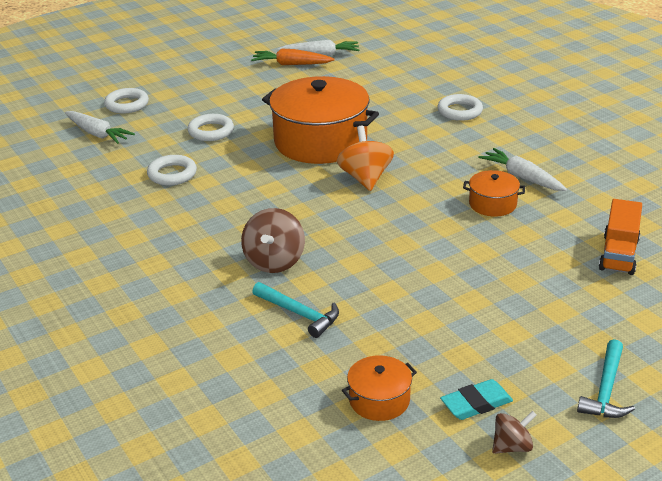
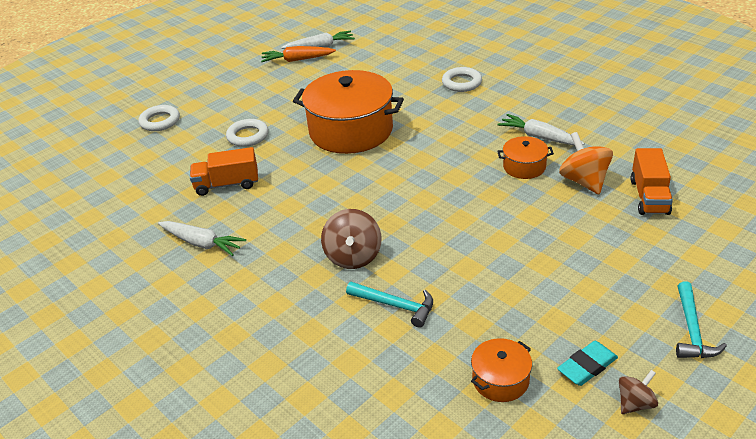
camera: 10 degrees left, 5 degrees up
(97, 134) = (142, 155): white carrot -> white carrot (202, 243)
(172, 174) = (227, 184): white ring -> orange truck
(365, 178) = (404, 160): orange spinning top -> orange spinning top (584, 181)

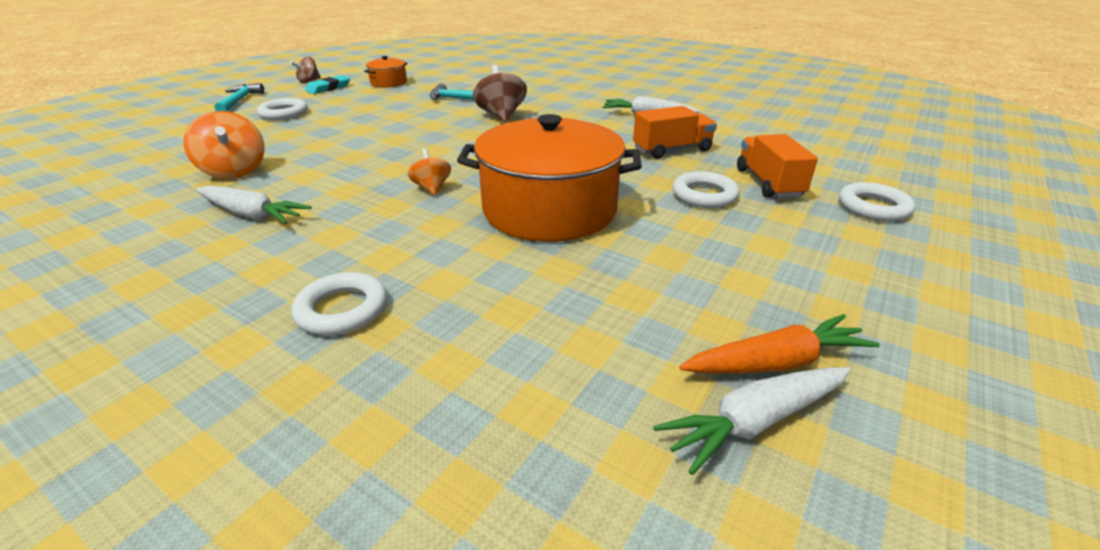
camera: 165 degrees right, 5 degrees down
(425, 153) = (432, 188): none -> orange spinning top
(524, 167) = (300, 181): orange pot -> none
(605, 284) = (284, 113): none -> white ring
(649, 197) = (171, 162): orange truck -> orange truck (768, 183)

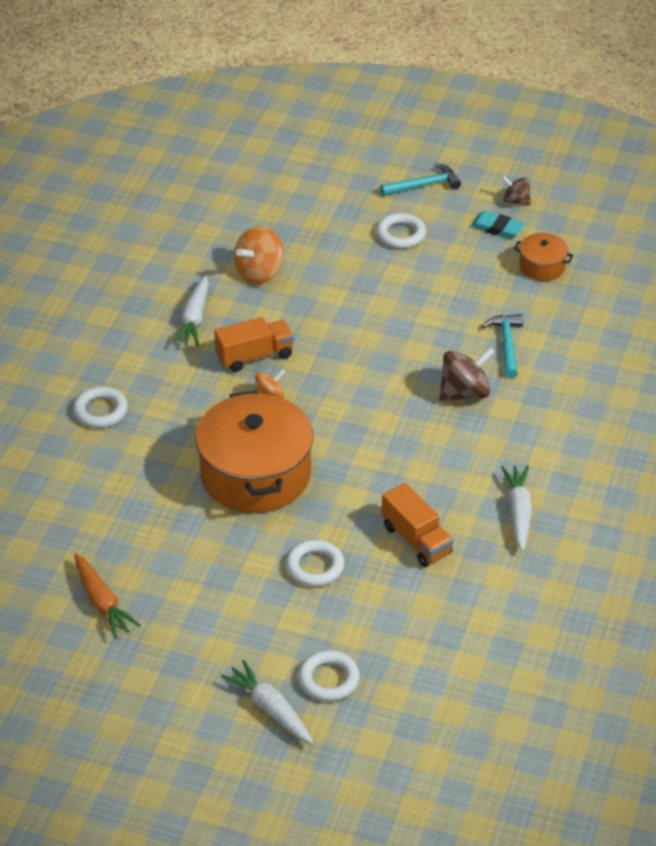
camera: 75 degrees right, 10 degrees up
(755, 422) = (54, 592): white carrot -> white carrot (270, 709)
(768, 183) = (357, 611): orange truck -> orange truck (254, 356)

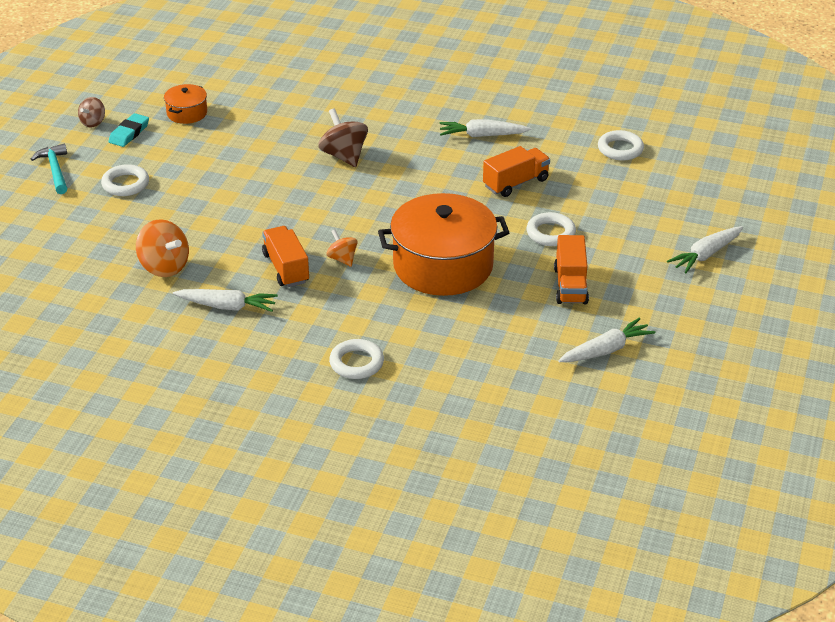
camera: 90 degrees left, 5 degrees down
(102, 602) = (606, 350): orange carrot -> white carrot
(216, 579) = (570, 285): none -> orange truck
(329, 679) = (670, 226): white ring -> white ring (620, 149)
(506, 345) = (286, 134): turquoise hammer -> none

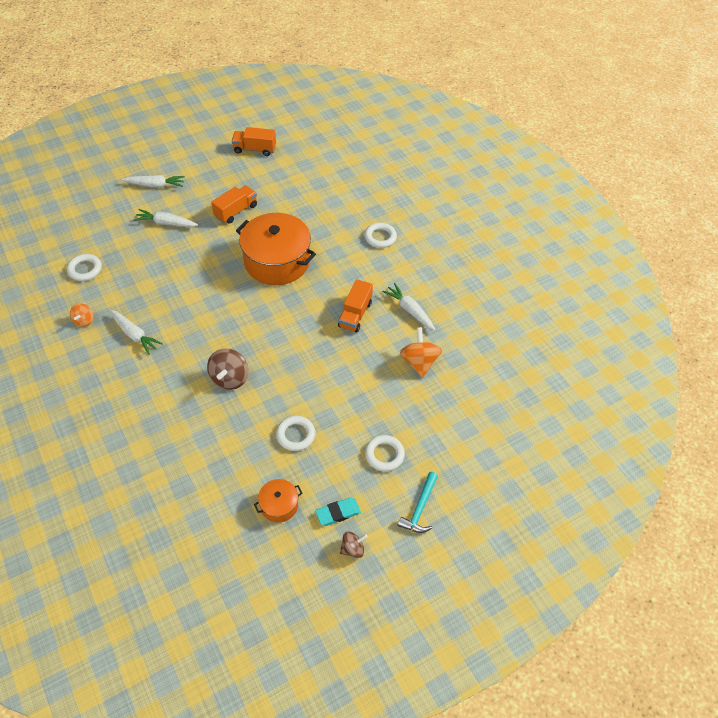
camera: 140 degrees left, 15 degrees up
(342, 259) = (320, 300): orange spinning top -> orange spinning top (84, 321)
(515, 183) = (170, 286): orange truck -> orange truck (254, 149)
(550, 233) = (201, 244): white ring -> white ring (295, 435)
(606, 350) = (268, 174): white carrot -> white carrot (166, 223)

